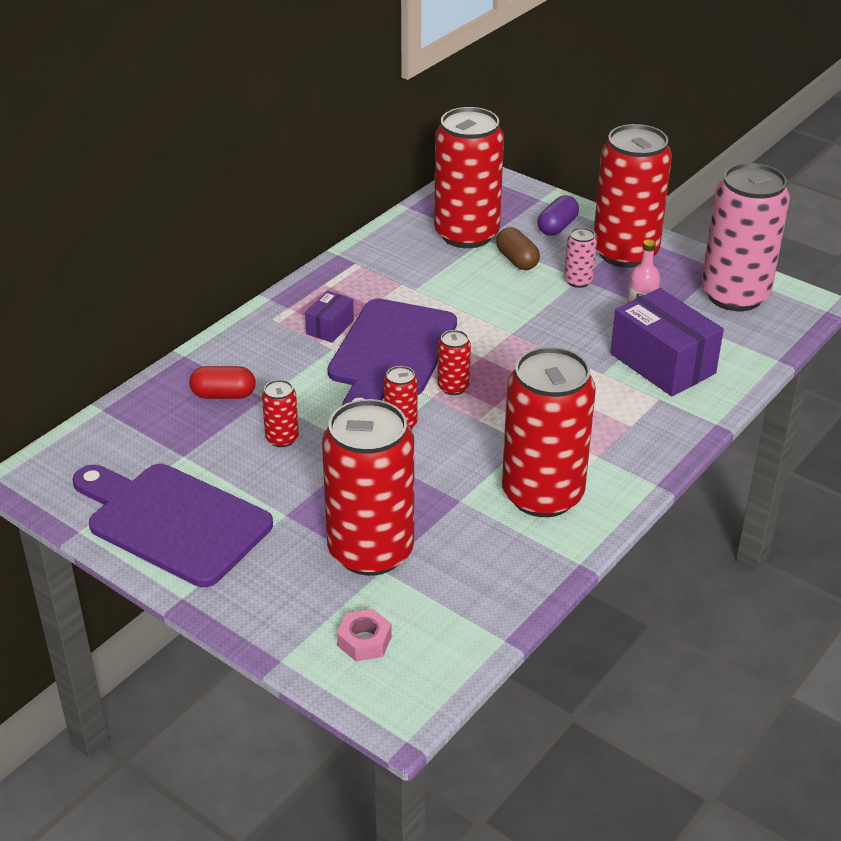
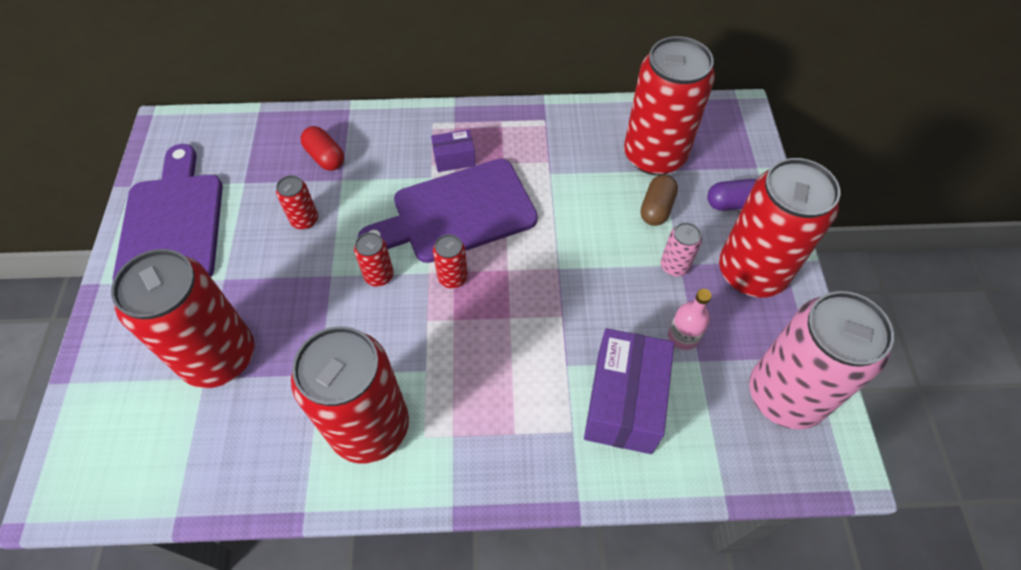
camera: 50 degrees right, 20 degrees up
(364, 641) = (118, 420): pink nut -> none

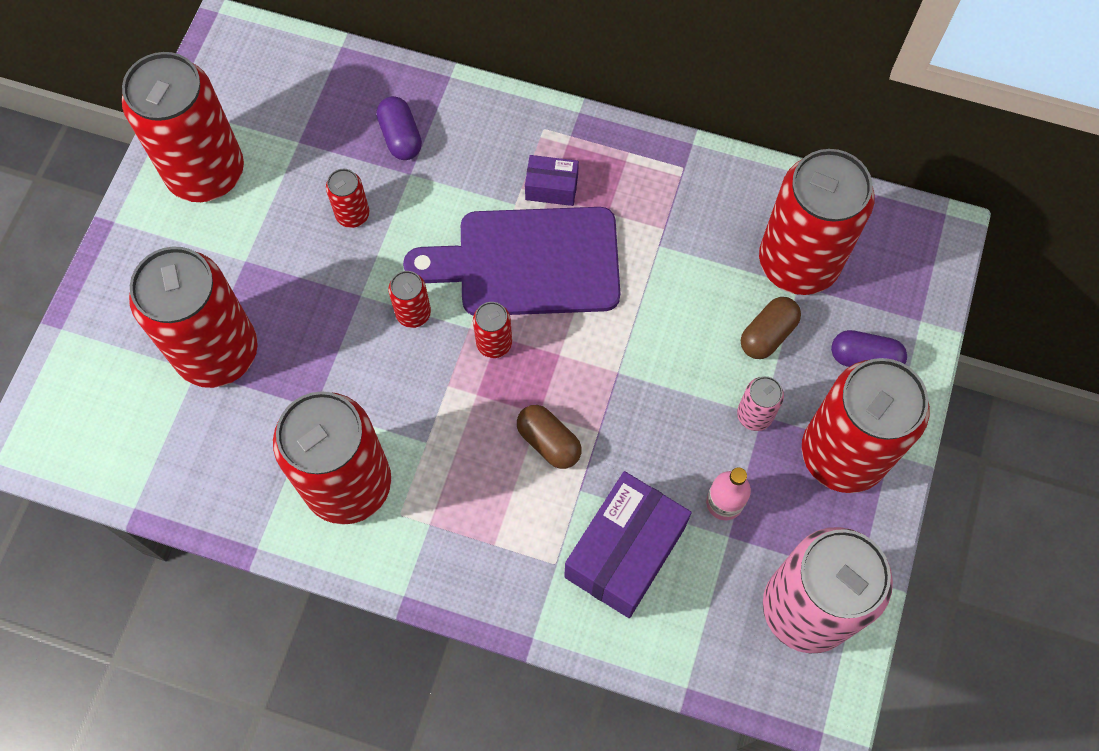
camera: 20 degrees right, 10 degrees up
(172, 225) = (206, 172): purple cutting board -> red can
(325, 157) = (400, 137): red capsule -> purple capsule
(526, 337) = (548, 442): none -> brown capsule

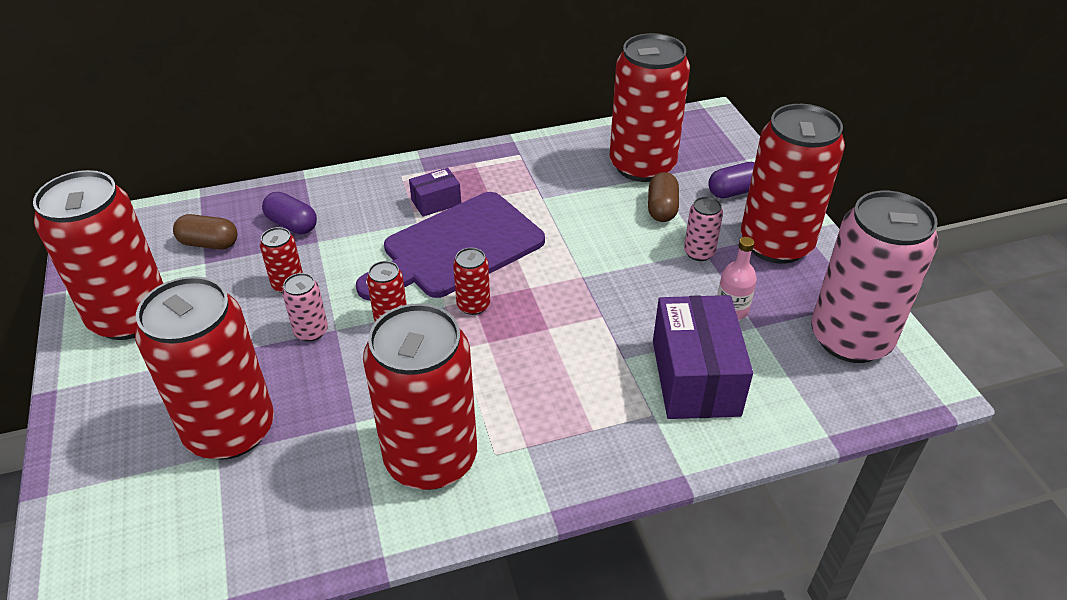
camera: 35 degrees left, 25 degrees down
(339, 284) = (311, 331): none -> pink can
(548, 442) = (572, 342): brown capsule -> brown capsule (209, 243)

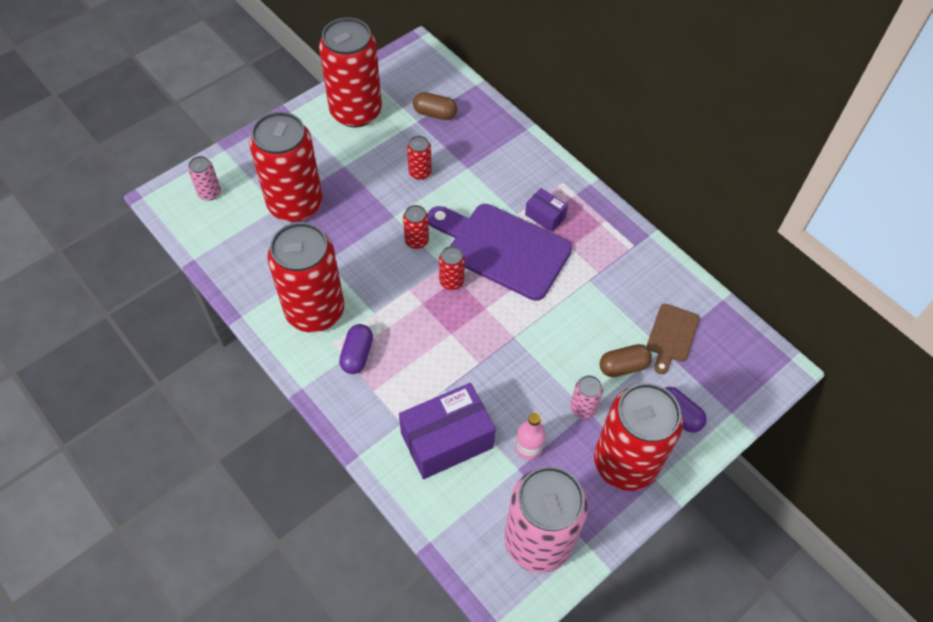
camera: 65 degrees right, 15 degrees up
(209, 243) = (435, 113): brown capsule -> brown capsule turned 60 degrees counterclockwise
(292, 224) = (476, 146): purple capsule -> purple capsule (357, 354)
(311, 331) = (386, 204): pink can -> pink can (209, 193)
(642, 166) = (672, 336): red can -> brown cutting board

